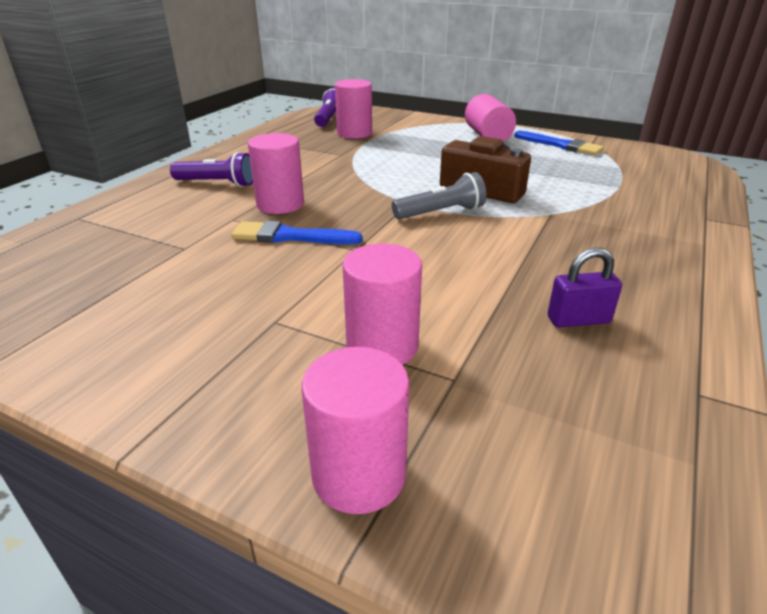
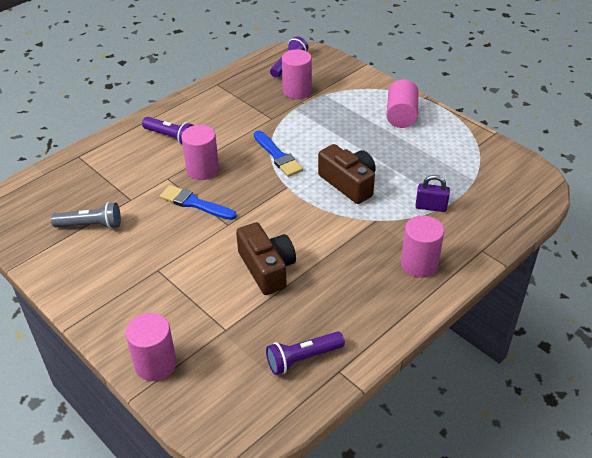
camera: 20 degrees right, 10 degrees up
(382, 346) = (202, 300): pink cylinder -> pink cylinder (419, 264)
(440, 213) = (301, 202): grey flashlight -> grey flashlight (90, 225)
(454, 285) = (267, 268): none -> brown camera
(561, 145) = (452, 141): blue brush -> blue brush (278, 156)
(578, 320) = (317, 311): purple padlock -> purple padlock (431, 207)
(623, 390) = (303, 358): none -> purple flashlight

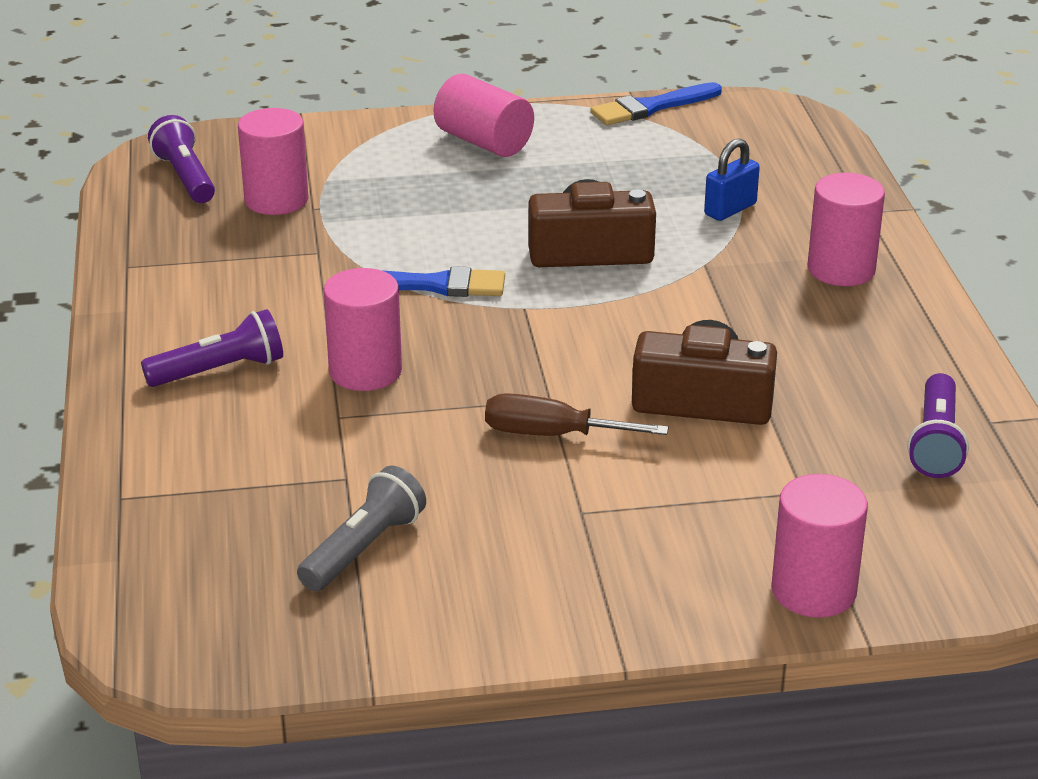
camera: 55 degrees left, 10 degrees down
(194, 203) = (450, 412): blue brush -> blue brush (651, 107)
(203, 237) = (552, 435): none -> brown screwdriver
(431, 207) = (730, 209): purple padlock -> blue padlock

